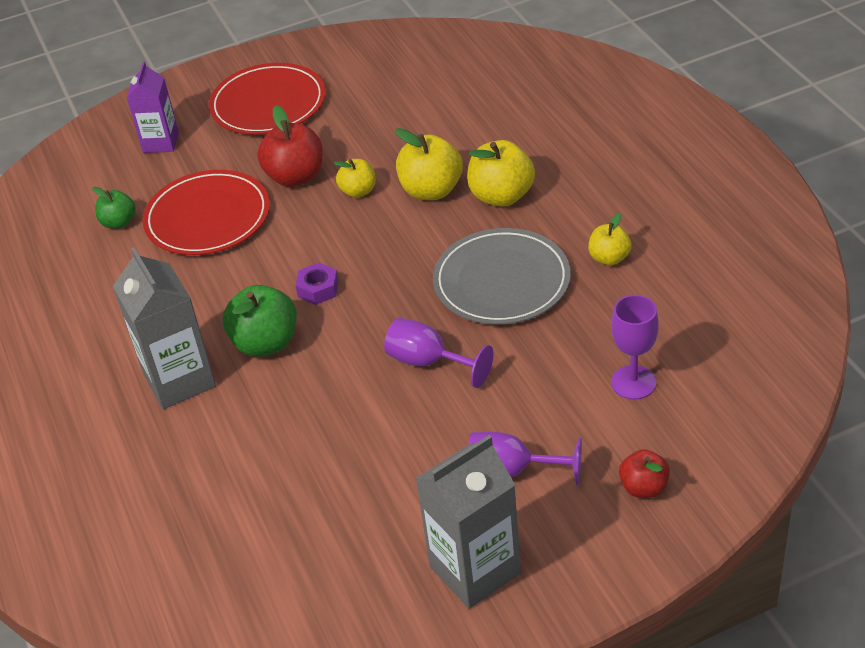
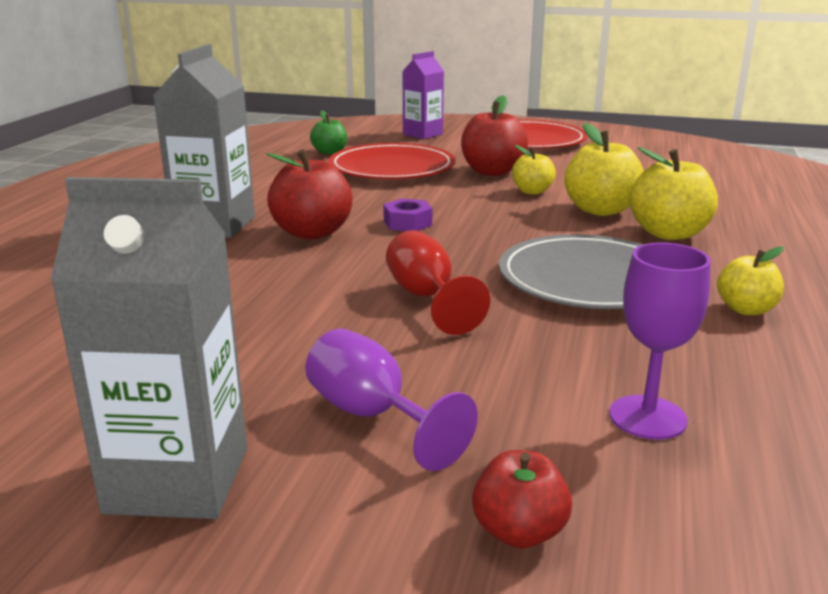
camera: 35 degrees right, 20 degrees down
(265, 343) = (312, 233): green apple -> red apple
(428, 362) = (427, 298): purple goblet -> red goblet

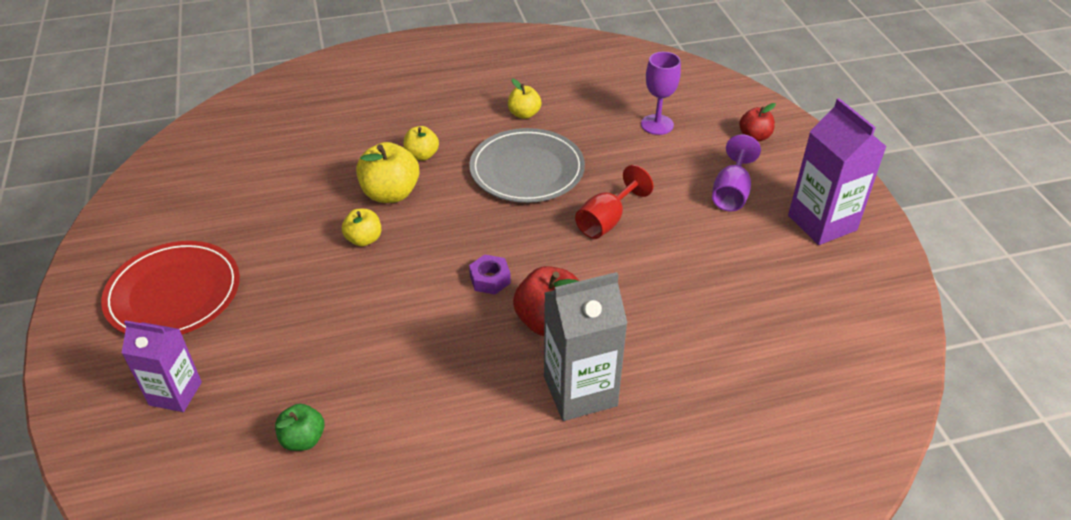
camera: 120 degrees left, 20 degrees up
(178, 480) = (822, 223): grey carton -> purple carton
(392, 168) = (340, 356): red plate -> none
(492, 171) = (314, 281): red apple -> none
(669, 233) = (422, 155): yellow apple -> yellow apple, size x0.60

